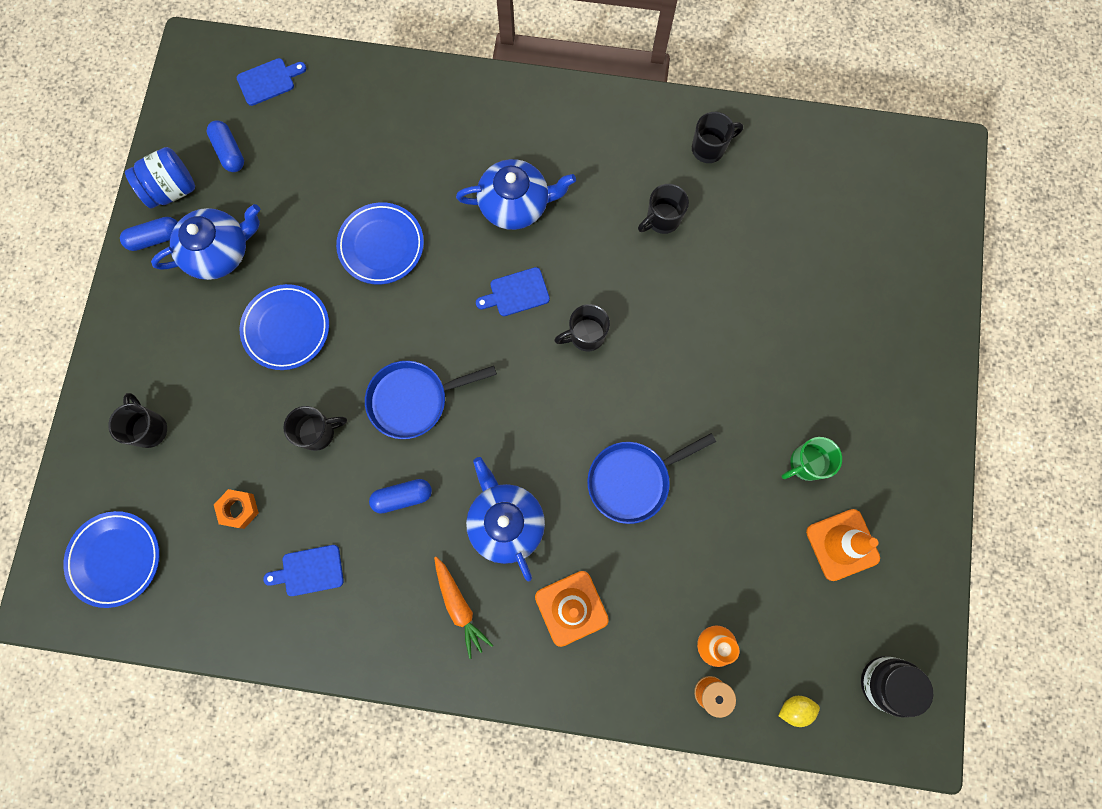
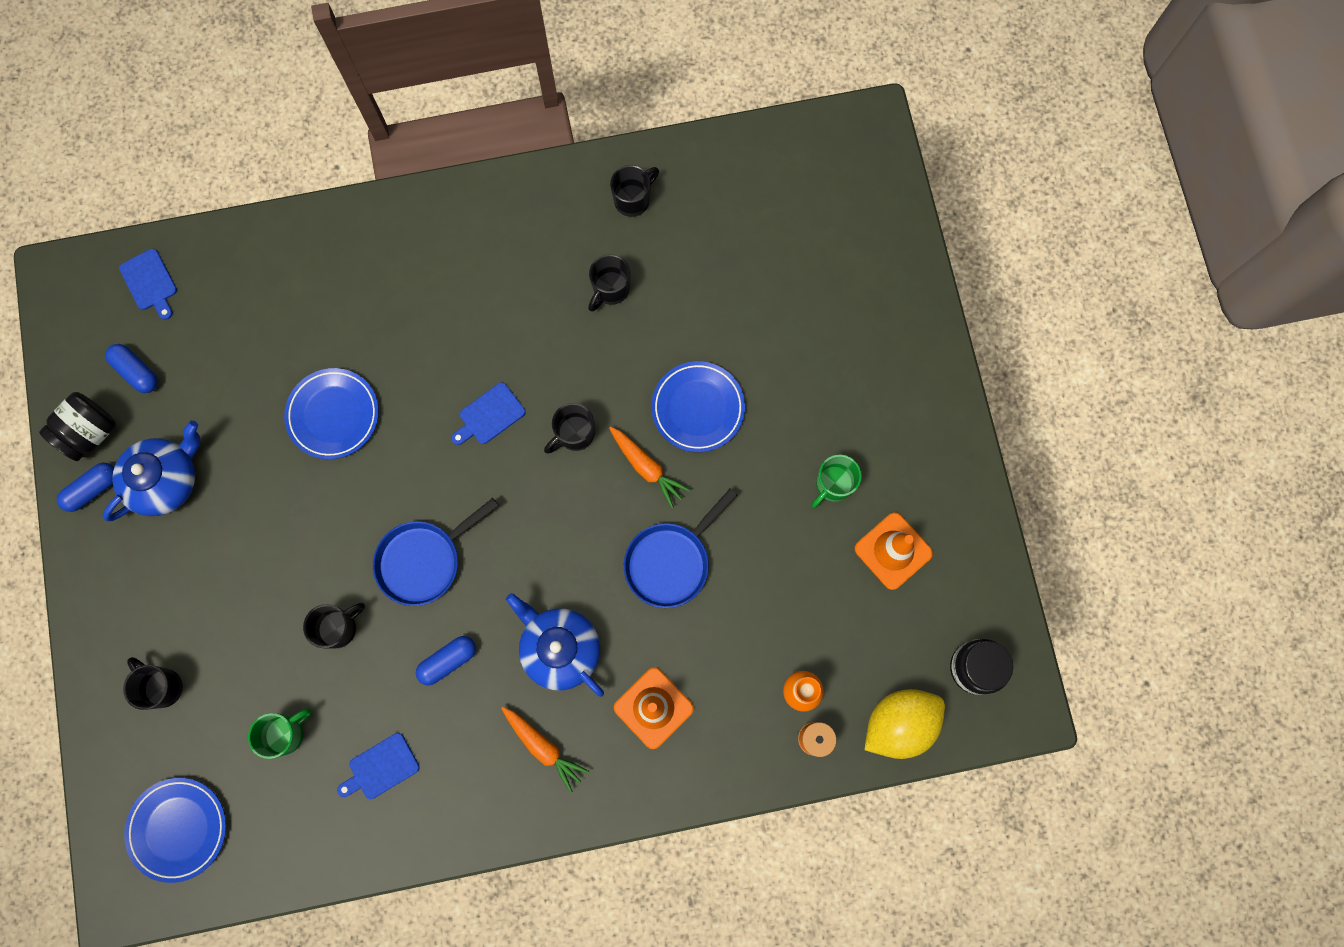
camera: 20 degrees left, 0 degrees up
(172, 189) = (90, 432): blue jar -> black jar
(239, 509) = (286, 733): orange nut -> green mug
(268, 81) = (150, 282): blue cutting board -> blue cutting board turned 105 degrees clockwise
(286, 329) = (267, 534): blue plate -> blue plate (698, 408)
(515, 204) = (456, 324): blue teapot -> none
(640, 388) = (647, 468): none -> orange carrot
(794, 708) = (898, 723): yellow lemon -> yellow lemon, size x2.18

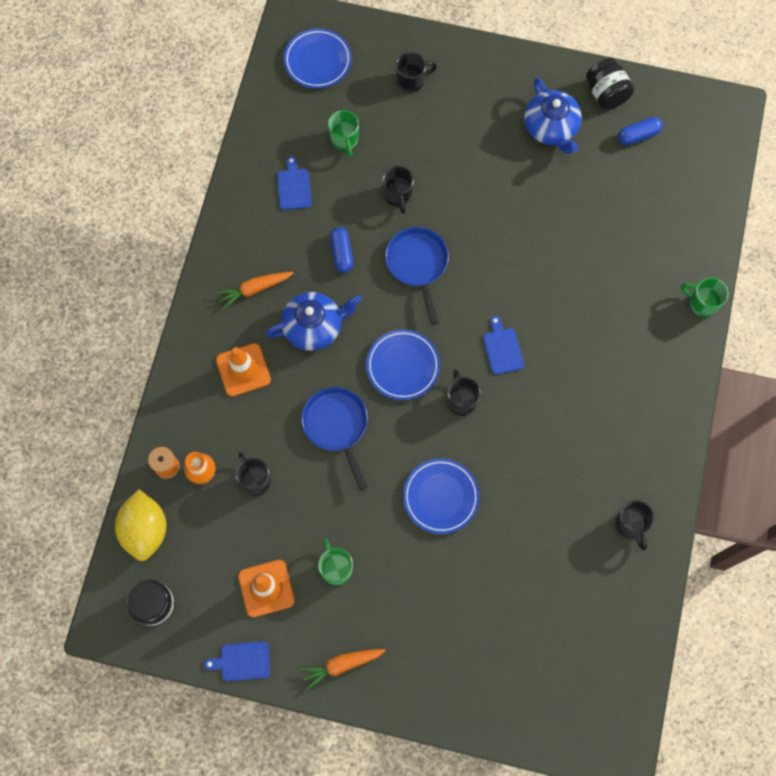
camera: 115 degrees right, 5 degrees down
(93, 489) = (564, 83): blue capsule -> none
(150, 282) = (703, 165): blue cutting board -> blue cutting board (242, 661)
(333, 415) = (550, 246): blue plate -> blue plate (403, 366)
(336, 220) = (702, 303): none -> green mug
(610, 290) = (563, 475): black mug -> black mug (255, 480)
(647, 468) = (413, 440): orange carrot -> orange carrot (341, 665)

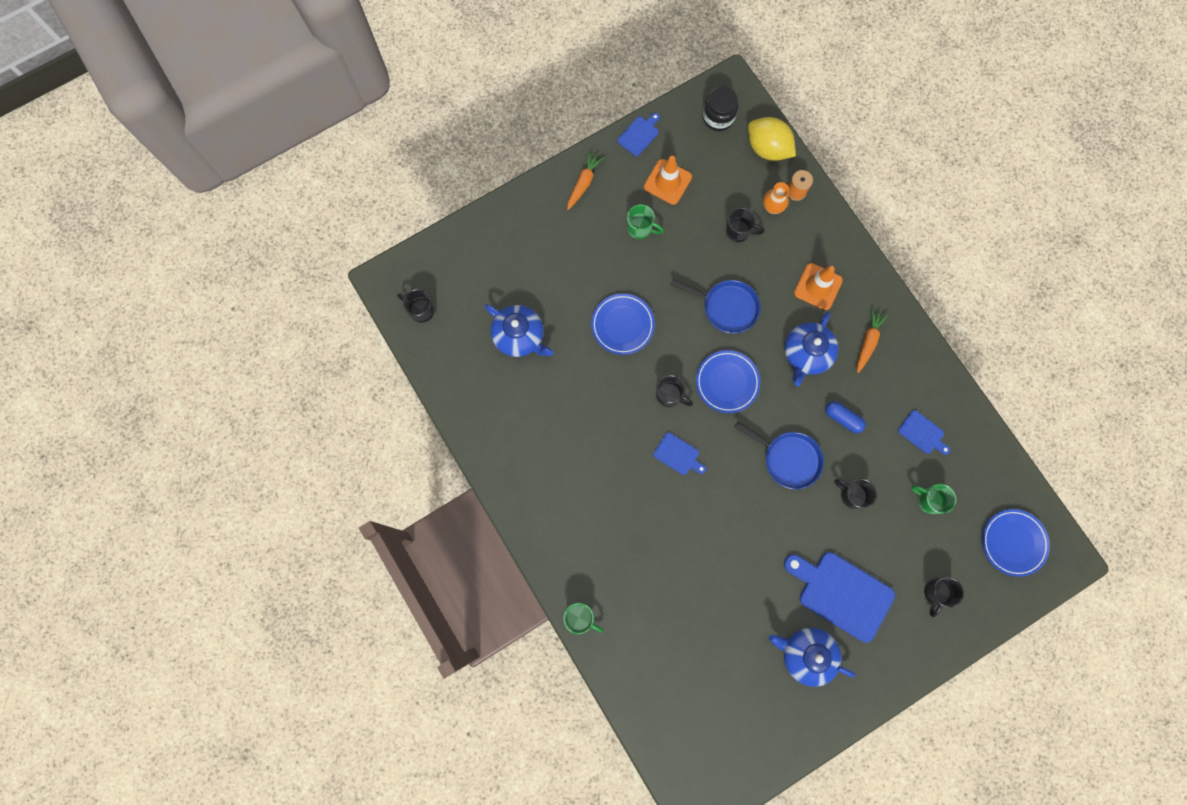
camera: 135 degrees right, 5 degrees up
(481, 141) = (841, 593): none -> blue cutting board
(541, 575) = (519, 336): none -> blue teapot
(606, 94) = (796, 725): black jar -> none
(630, 525) = (493, 417): black mug -> black mug (421, 310)
(638, 135) = (742, 712): blue capsule -> none
(702, 303) = (580, 618): green mug -> green mug turned 45 degrees clockwise

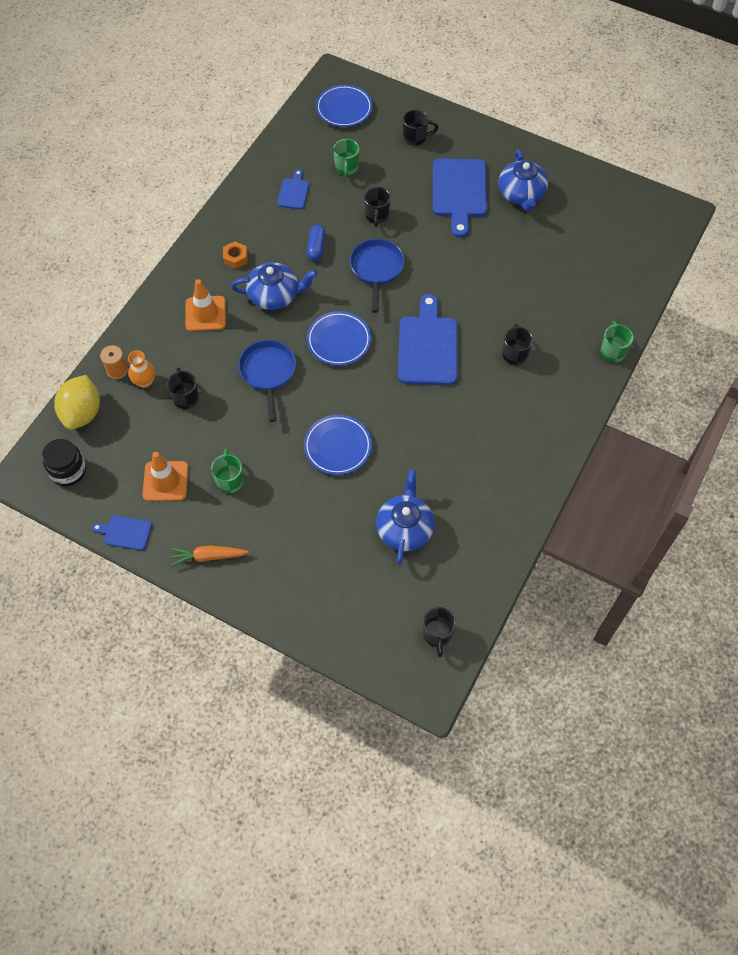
camera: 120 degrees left, 15 degrees down
(669, 395) = (379, 378): black mug -> black mug (514, 354)
(678, 455) = (428, 347): blue cutting board -> blue cutting board, size x2.00
(868, 341) = (235, 258): orange carrot -> orange nut

